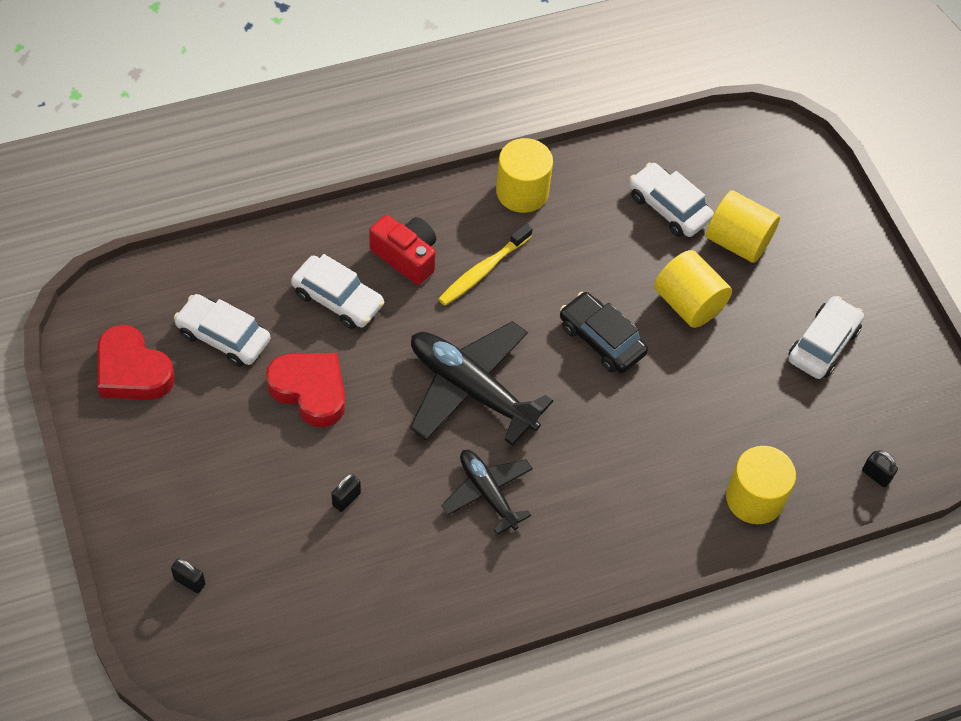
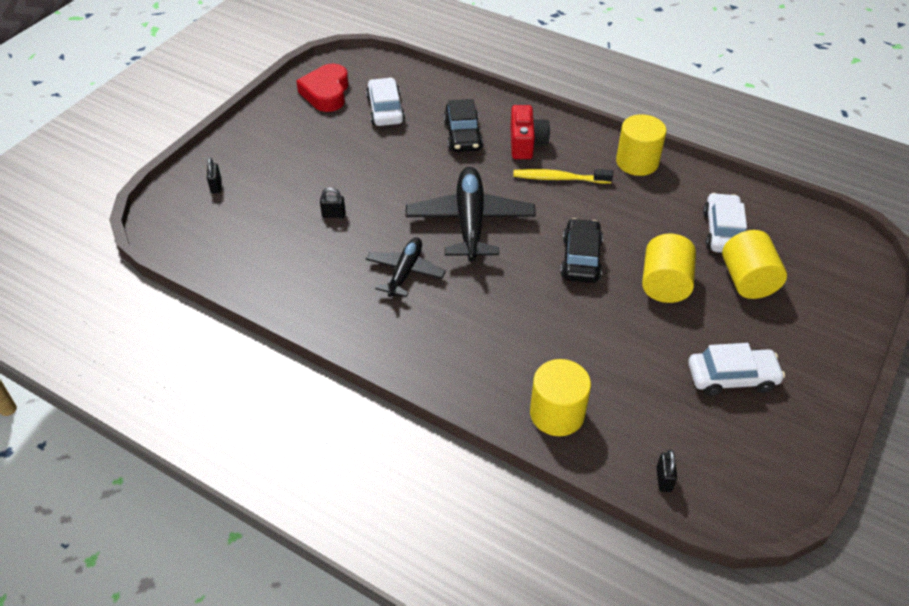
camera: 55 degrees right, 10 degrees down
(310, 391) = (389, 159): red heart -> none
(338, 299) = (463, 135): white car -> black car

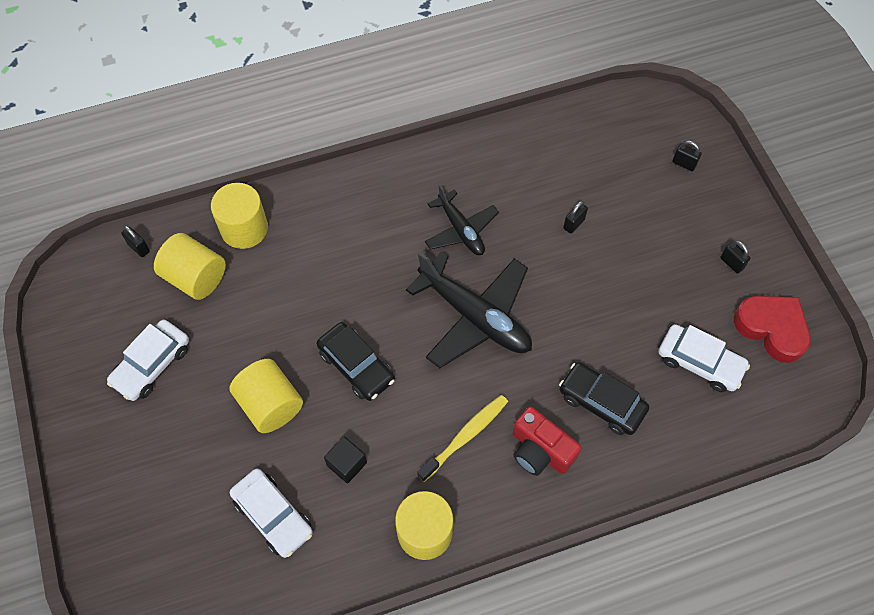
camera: 130 degrees right, 15 degrees up
(290, 128) = (731, 263): none -> black padlock
(647, 219) = (347, 464): none -> black cube
(747, 280) = (209, 475): yellow cylinder -> yellow cylinder (195, 277)

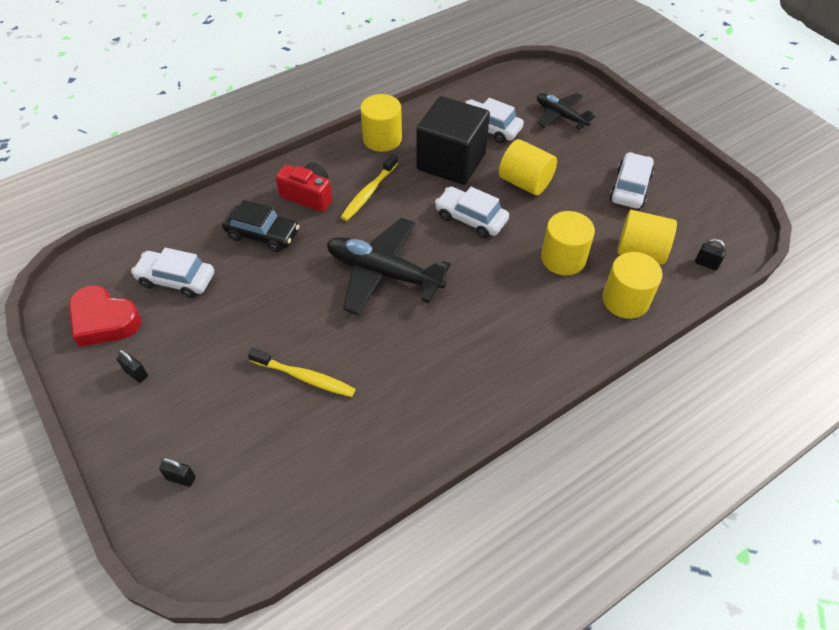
camera: 165 degrees right, 10 degrees down
(280, 289) = (563, 258): none -> yellow cylinder
(347, 464) = (451, 161): black cube -> black cube, size x2.43
(356, 366) = (471, 218): black car -> white car
(460, 230) = (419, 345): black plane -> black plane (560, 115)
(573, 224) = (304, 377): black padlock -> yellow toothbrush

